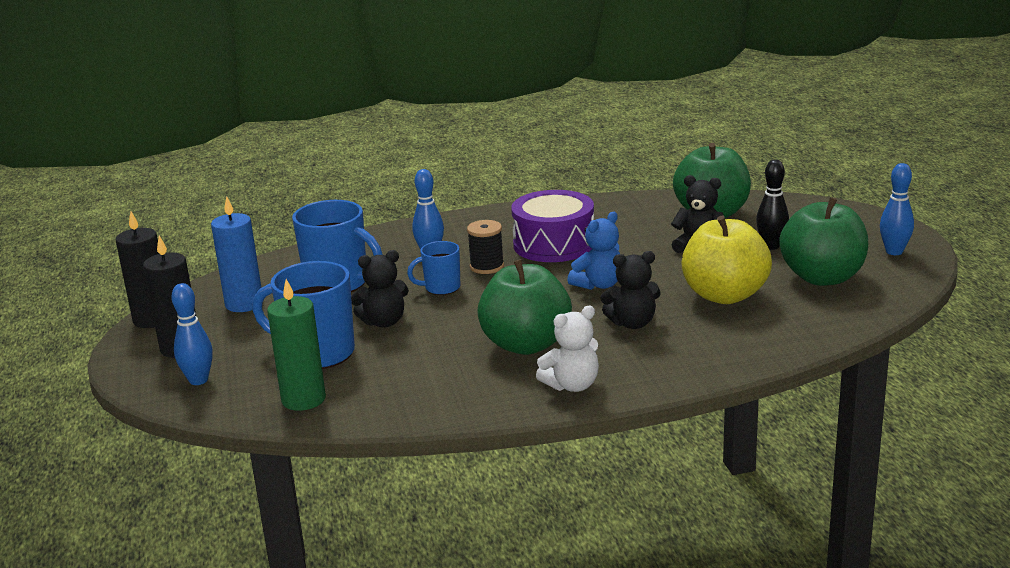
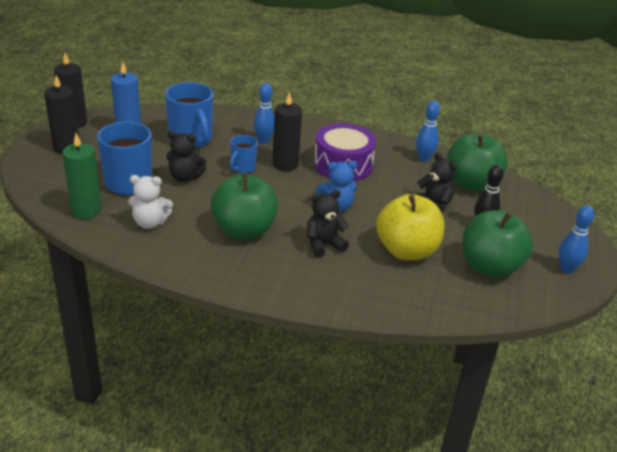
camera: 25 degrees right, 10 degrees up
(198, 380) = (51, 173): blue bowling pin -> blue bowling pin (424, 158)
(441, 288) = (242, 168): blue mug -> blue mug turned 75 degrees counterclockwise
(487, 267) = (285, 164): black spool -> black candle
(572, 385) = (236, 273): white teddy bear -> white teddy bear (150, 223)
(632, 323) = (324, 245): black teddy bear -> black teddy bear turned 135 degrees clockwise

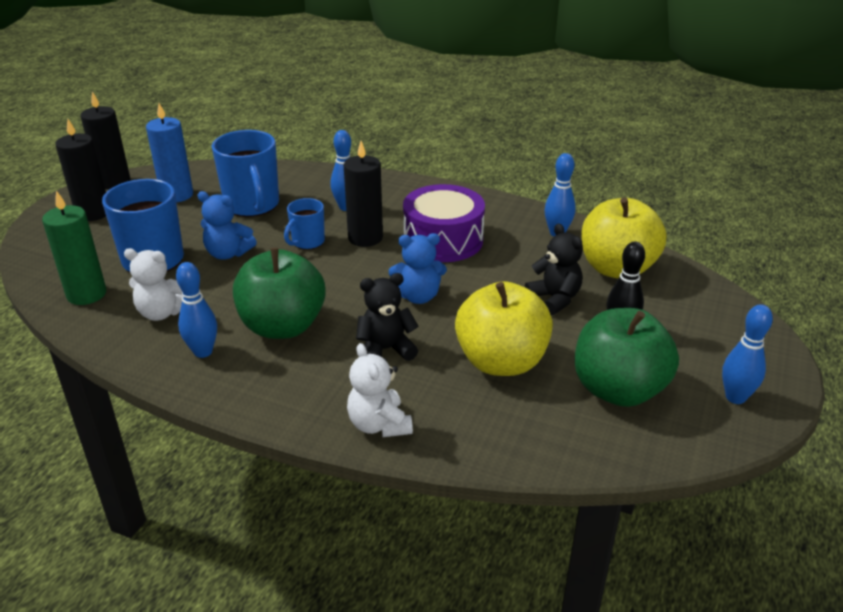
camera: 10 degrees right, 0 degrees up
(185, 177) = (228, 253): black teddy bear -> blue teddy bear
(191, 250) = (203, 352): none -> blue bowling pin
(334, 296) = (379, 424): none -> white teddy bear
(471, 184) = (617, 269): green apple -> yellow apple

